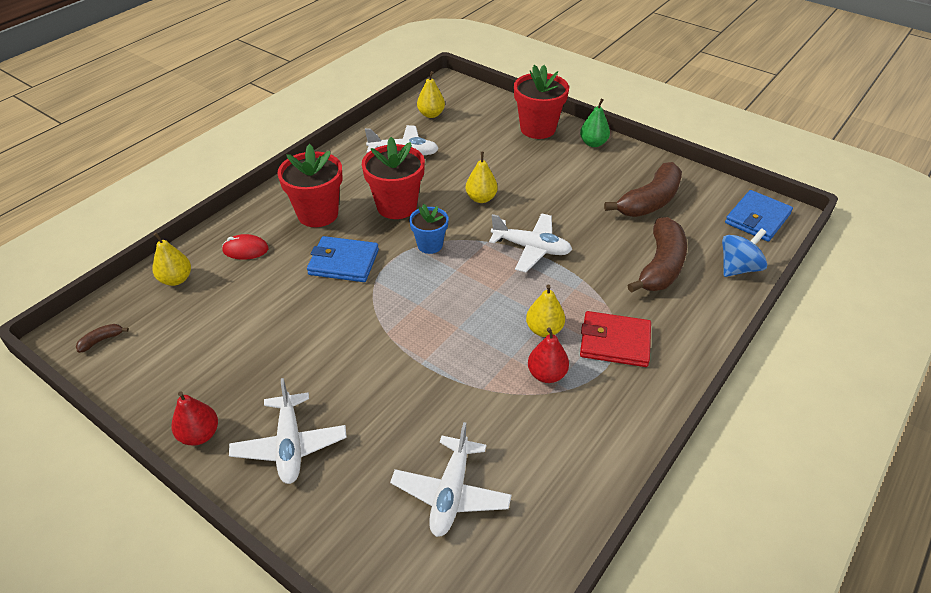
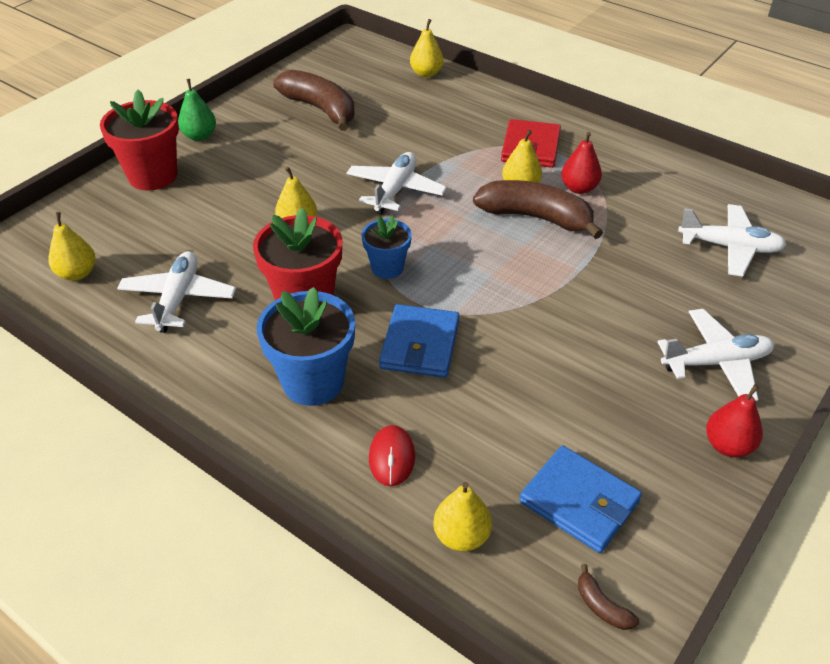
camera: 90 degrees left, 0 degrees up
(318, 214) = (313, 382): red flower pot -> blue flower pot
(661, 266) = (424, 113): brown banana -> brown banana (536, 218)
(738, 268) = (426, 74): blue spinning top -> yellow pear
(757, 219) = (355, 55): blue wallet -> blue wallet (579, 501)

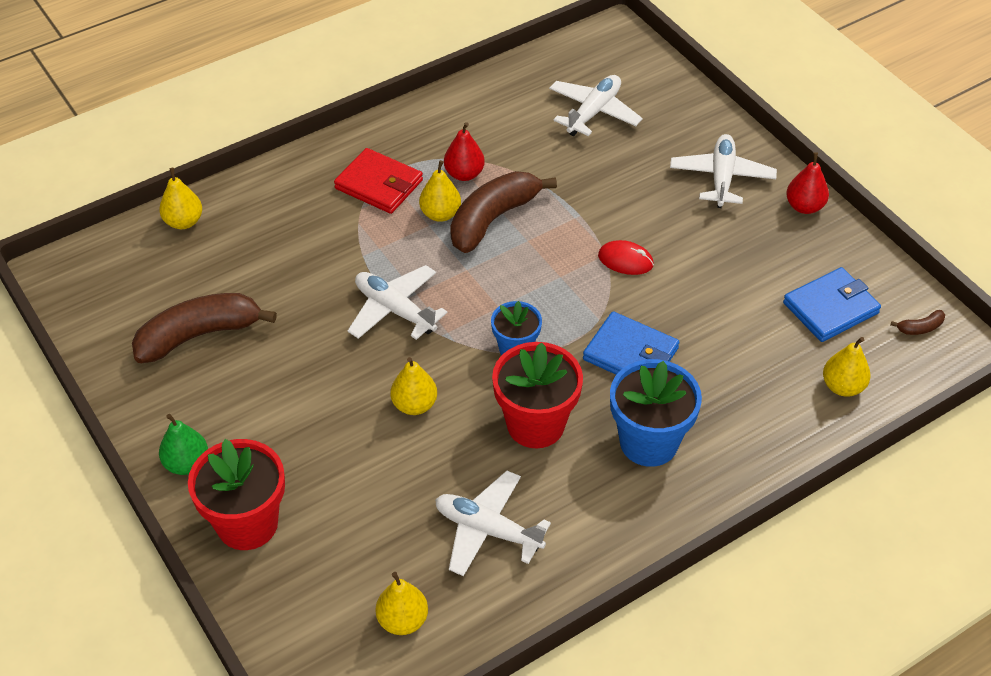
camera: 70 degrees left, 5 degrees up
(392, 457) = (754, 408): red mouse -> red mouse (625, 260)

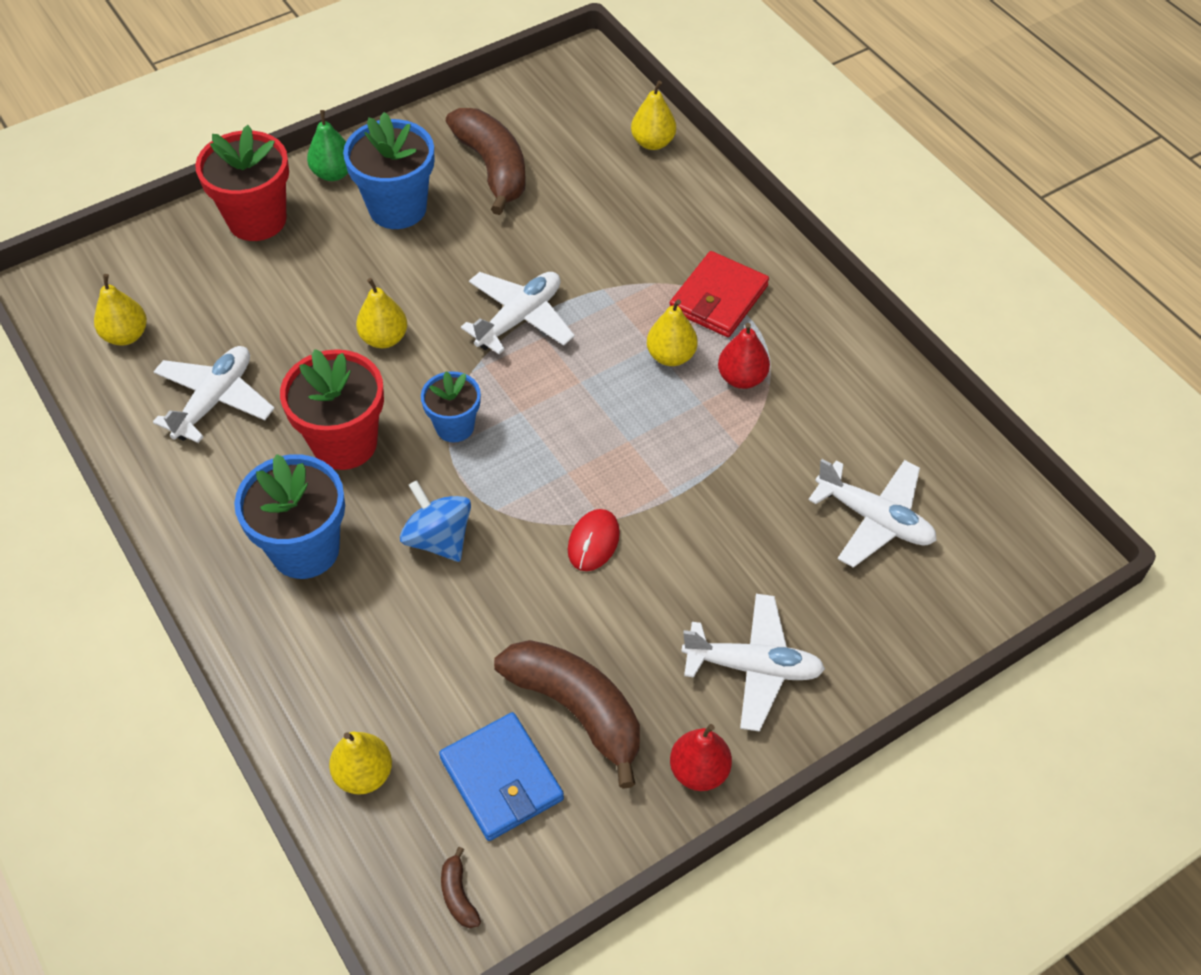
camera: 90 degrees right, 5 degrees up
(245, 406) = (397, 208): none -> blue flower pot
(493, 219) = (664, 406): brown banana -> brown banana (576, 709)
(630, 354) = (438, 539): blue wallet -> blue spinning top

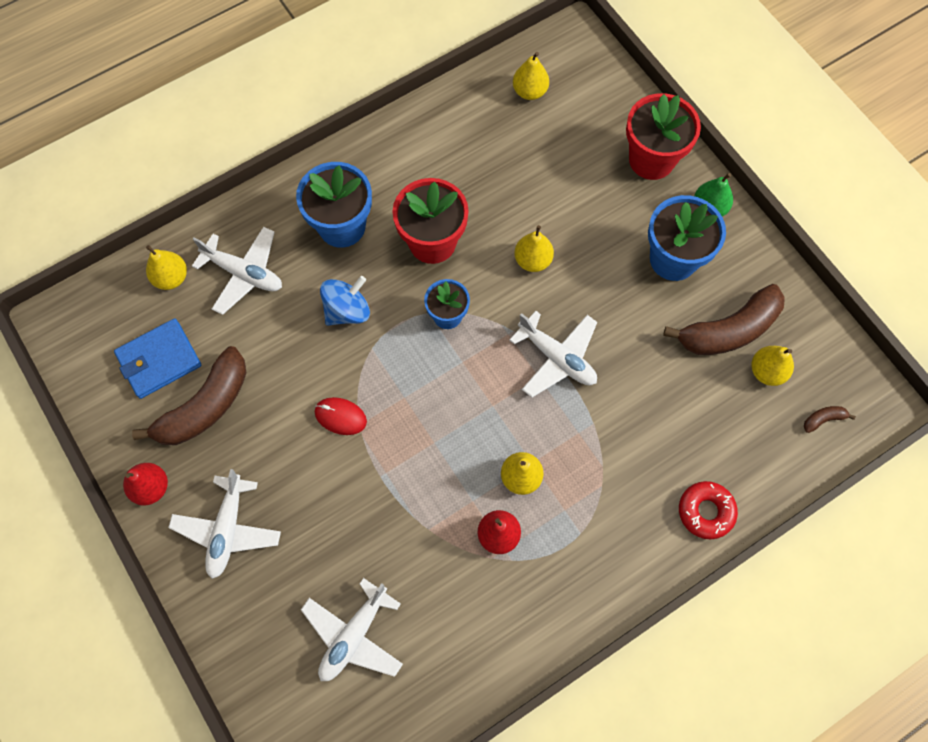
camera: 90 degrees right, 15 degrees up
(215, 400) = (471, 155): white plane -> white plane (244, 273)
(458, 895) = (85, 338): brown banana -> brown banana (823, 419)
(653, 142) = (777, 467): yellow pear -> yellow pear (767, 371)
(704, 200) = (706, 511): none -> red donut
(718, 298) = (587, 519): red wallet -> none

